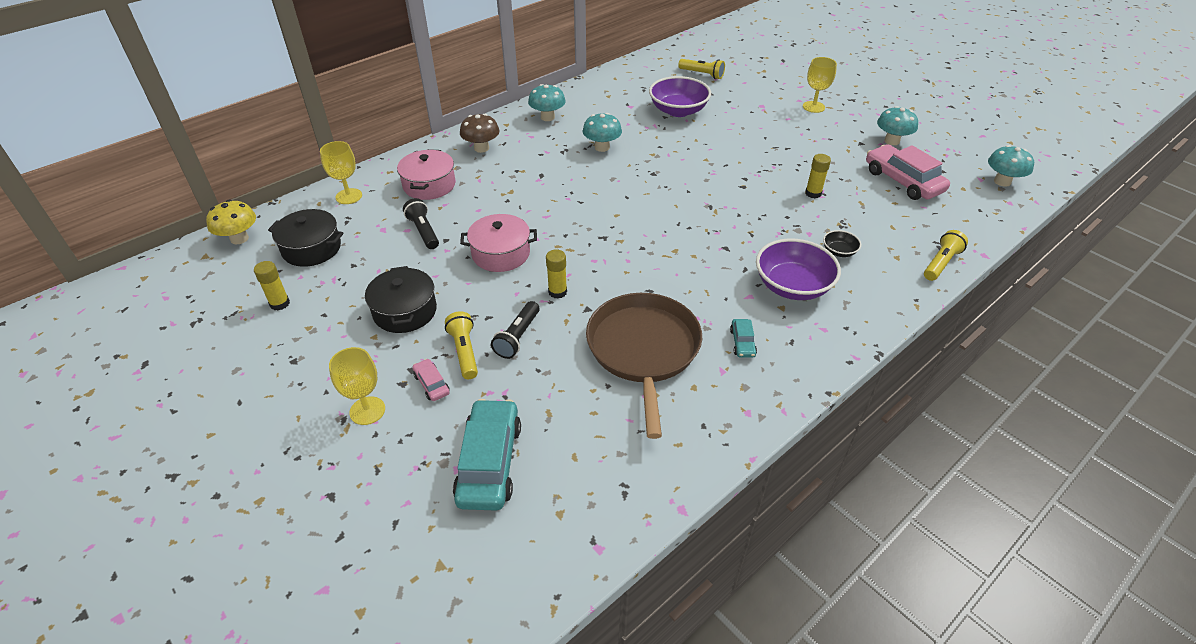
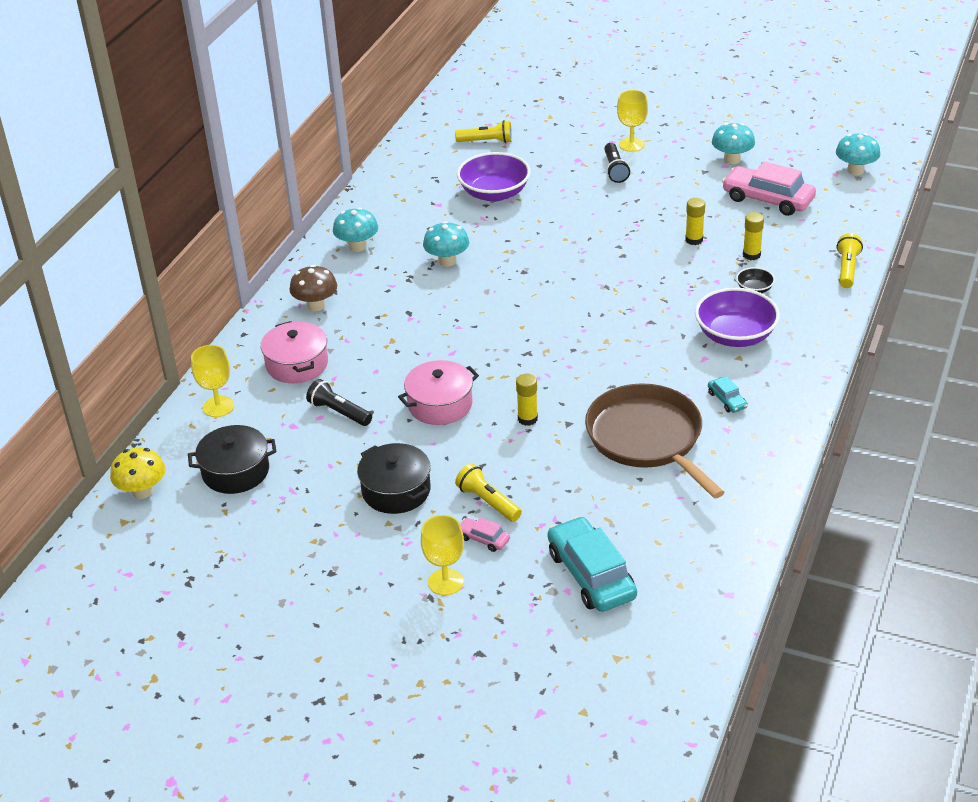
camera: 25 degrees left, 5 degrees down
(279, 303) = (260, 532): yellow glue stick -> yellow glue stick (751, 255)
(517, 337) = (525, 471): black flashlight -> black flashlight (615, 170)

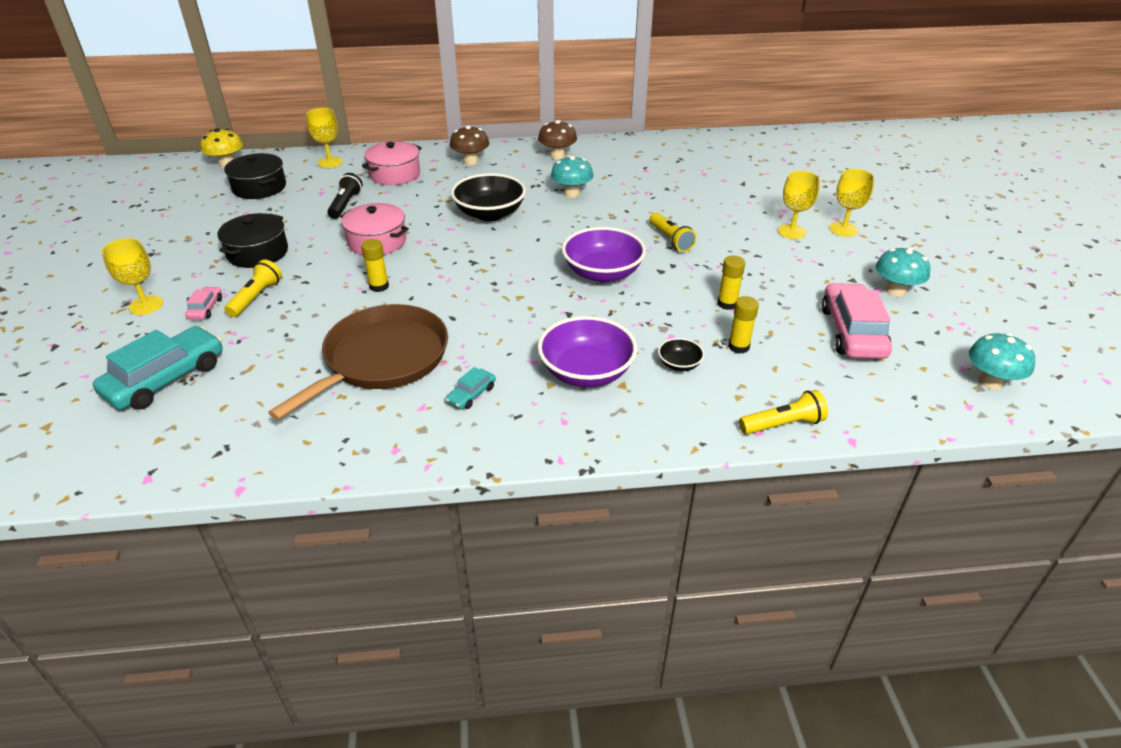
camera: 60 degrees right, 0 degrees up
(357, 246) = (557, 156): turquoise mushroom -> brown mushroom
(443, 321) = (490, 213): none -> black bowl
(486, 141) = (757, 165): yellow flashlight -> yellow flashlight (670, 239)
(494, 193) = (687, 187): purple bowl -> purple bowl (602, 273)
(615, 170) = (791, 232): black flashlight -> yellow goblet

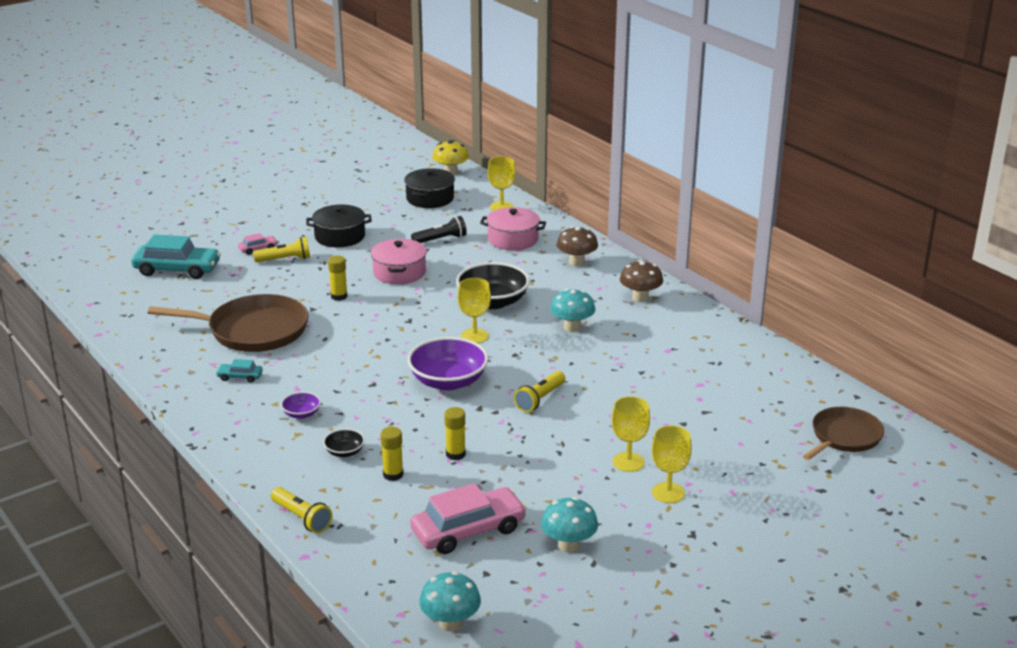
camera: 60 degrees right, 10 degrees down
(146, 305) = (244, 229): yellow goblet -> yellow goblet (474, 336)
(586, 372) = (301, 414): purple bowl -> purple bowl, size x0.48
(810, 151) = (844, 437): none -> brown pan

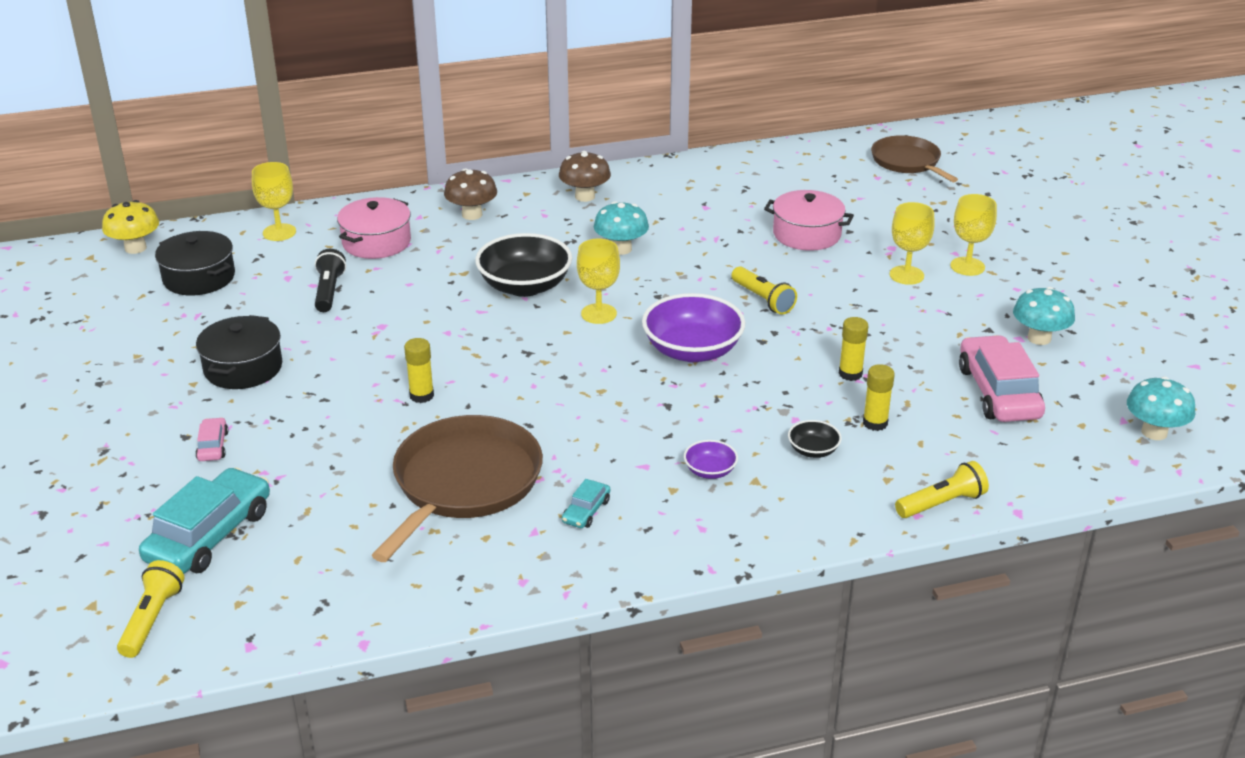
camera: 70 degrees left, 5 degrees up
(285, 259) = (271, 425): yellow flashlight -> yellow flashlight (152, 619)
(399, 272) = (393, 338): pink pot -> pink pot (806, 234)

